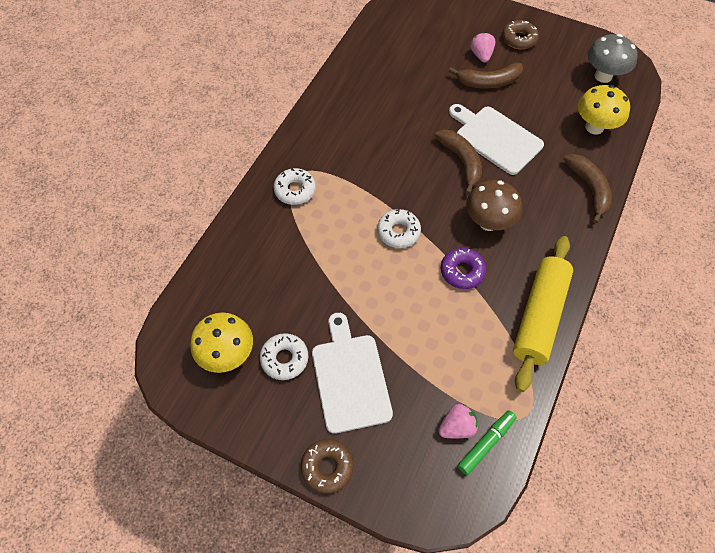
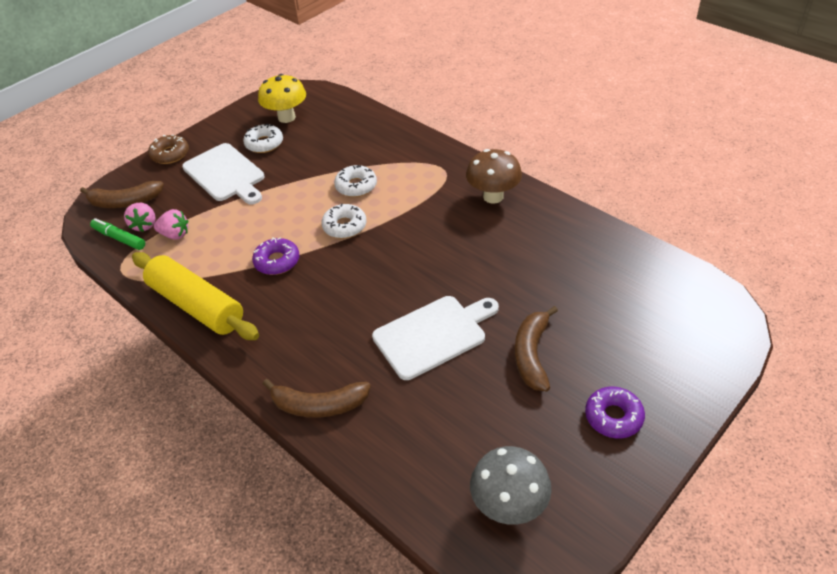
camera: 110 degrees right, 15 degrees down
(295, 190) = (425, 167): white donut -> white donut (356, 186)
(350, 378) = (225, 174): white cutting board -> white cutting board turned 45 degrees clockwise
(461, 162) = (410, 294): brown banana -> brown banana (125, 202)
(481, 55) = (585, 360): pink strawberry -> pink strawberry (175, 234)
(486, 444) = (119, 238): green marker -> green marker turned 150 degrees clockwise
(488, 222) = (321, 296): brown mushroom -> brown mushroom (493, 196)
(519, 39) = (613, 417): brown donut -> purple donut
(594, 127) = (413, 451): yellow mushroom -> none

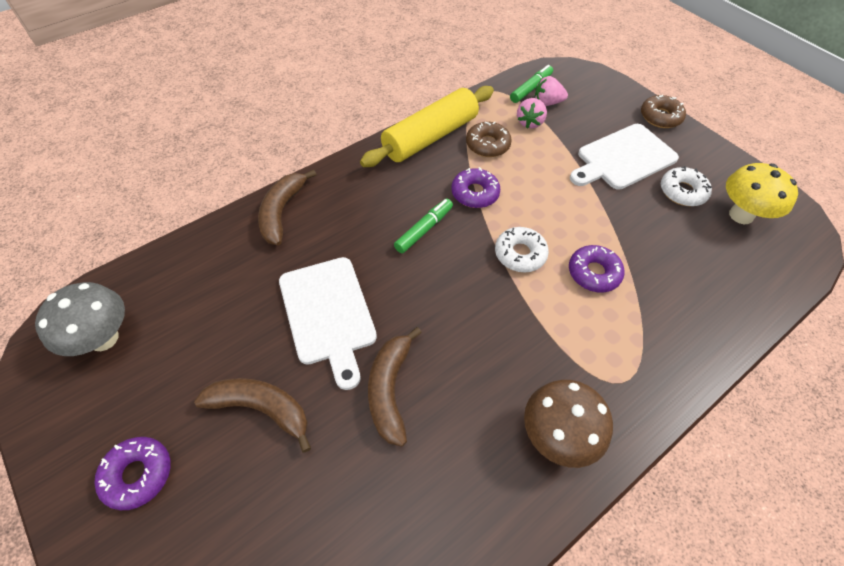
camera: 95 degrees right, 10 degrees up
(125, 202) = (583, 89): brown banana -> brown banana (390, 389)
(208, 261) = (487, 145): none -> brown donut
(327, 289) = (423, 230): none -> green marker
(356, 186) = (593, 273): white donut -> purple donut

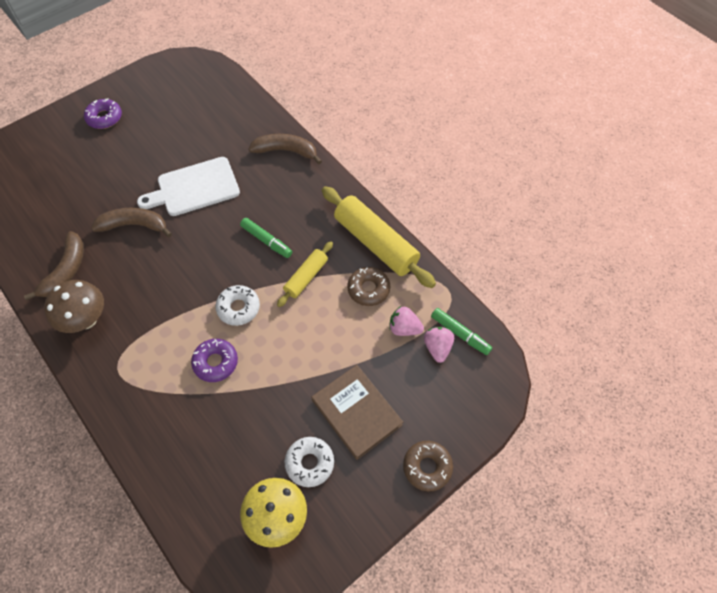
camera: 90 degrees right, 5 degrees up
(103, 338) = (189, 84): grey mushroom -> none
(261, 408) = (132, 163): brown banana -> brown banana (66, 270)
(475, 193) = (306, 277): purple donut -> yellow rolling pin
(623, 158) = (356, 412): white cutting board -> brown book

